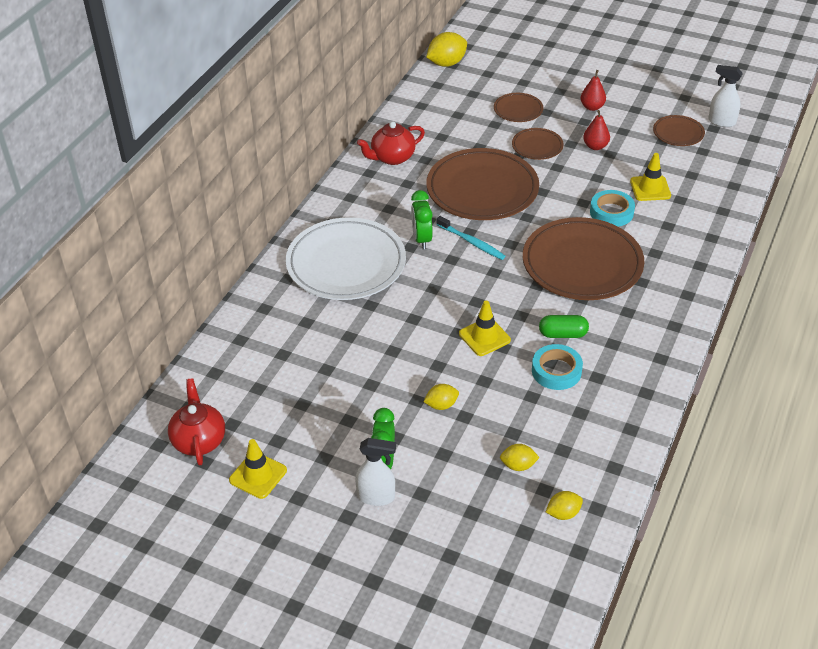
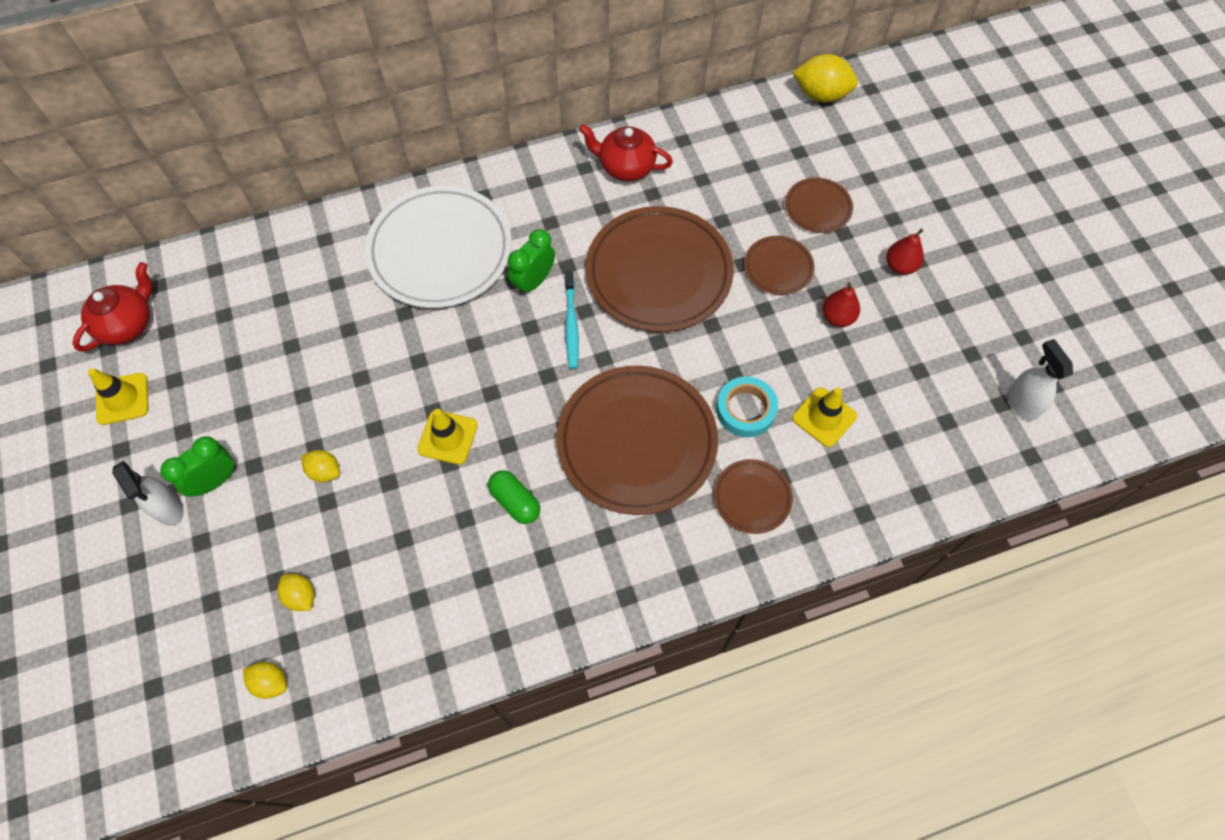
camera: 45 degrees right, 20 degrees up
(556, 371) = (457, 534): turquoise tape -> none
(678, 133) = (950, 376): brown plate -> brown plate (752, 497)

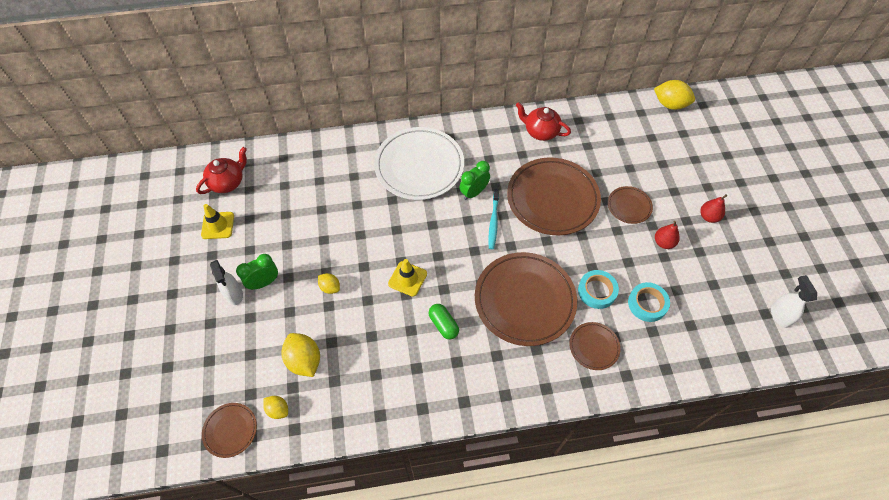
camera: 10 degrees right, 5 degrees down
(301, 596) = (304, 360): yellow lemon -> yellow lemon, size x1.75
(818, 208) = (659, 173): brown plate -> brown plate (230, 430)
(824, 417) = (647, 304): yellow traffic cone -> turquoise tape

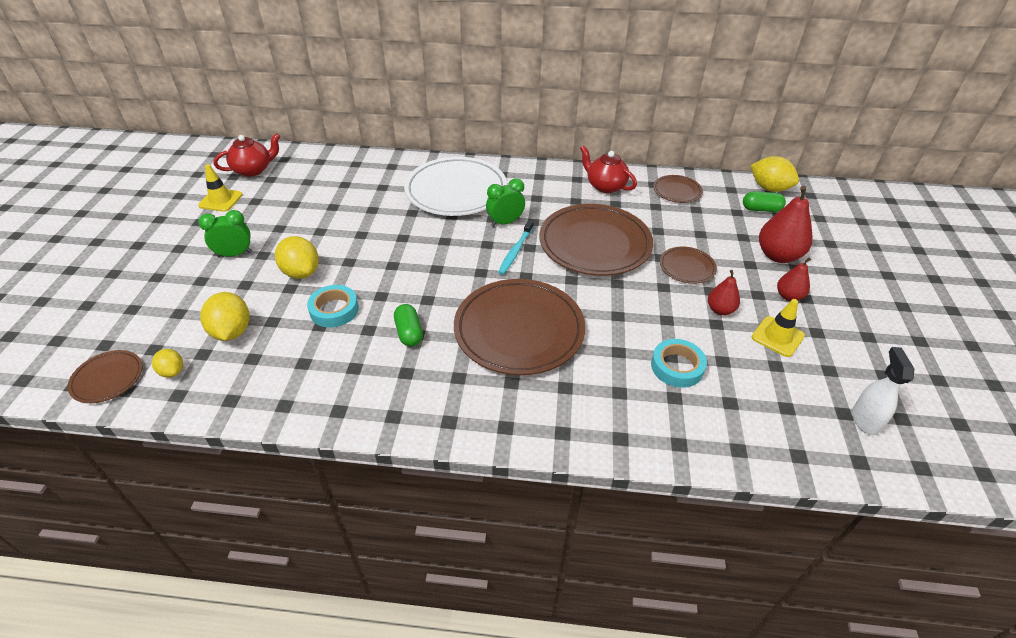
camera: 15 degrees right, 15 degrees down
(234, 294) = (198, 258): white spray bottle -> none
(330, 287) = (301, 272): yellow lemon -> yellow lemon, size x1.75
(407, 279) = (391, 282): yellow traffic cone -> yellow traffic cone (777, 336)
(594, 347) = (588, 396): brown plate -> brown plate (677, 191)
(597, 291) = (614, 340): turquoise tape -> turquoise tape (334, 310)
(669, 130) = (761, 209): none -> green capsule
(692, 177) = (778, 255): none -> red pear

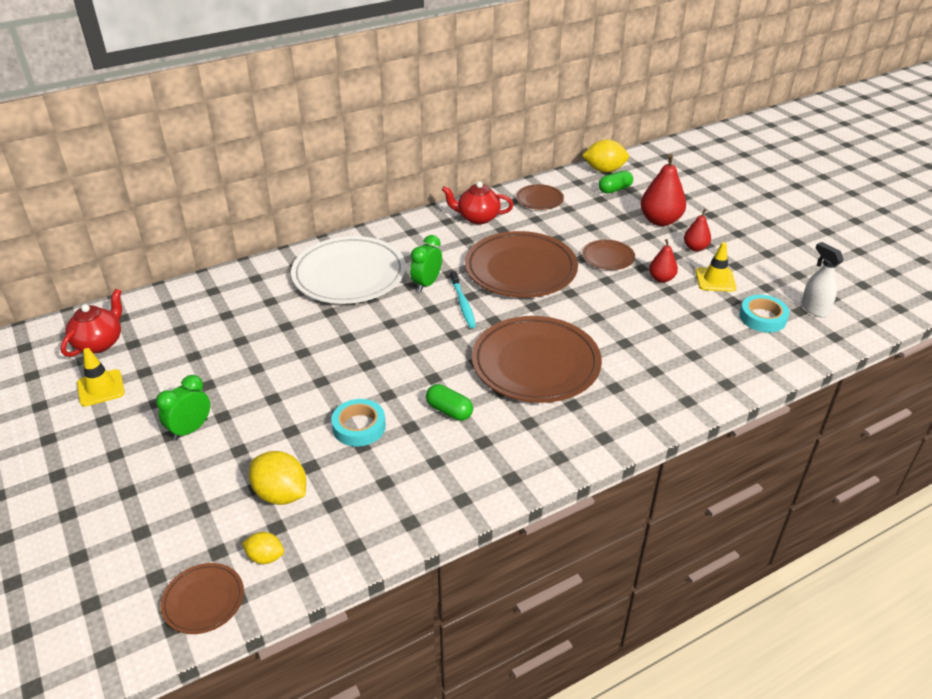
camera: 35 degrees left, 5 degrees down
(301, 272) = (285, 412): yellow lemon -> none
(677, 367) = (674, 333): turquoise tape -> turquoise tape (762, 318)

